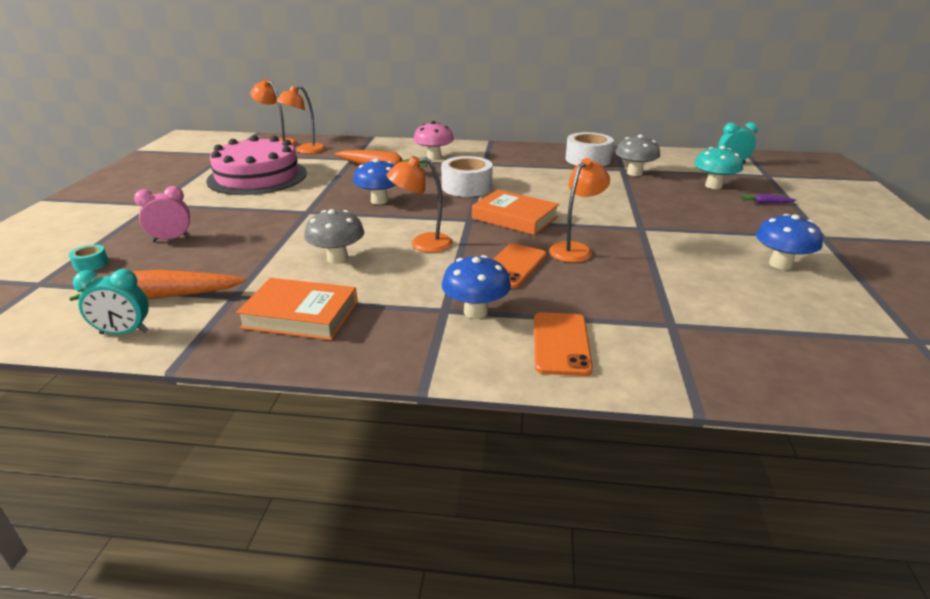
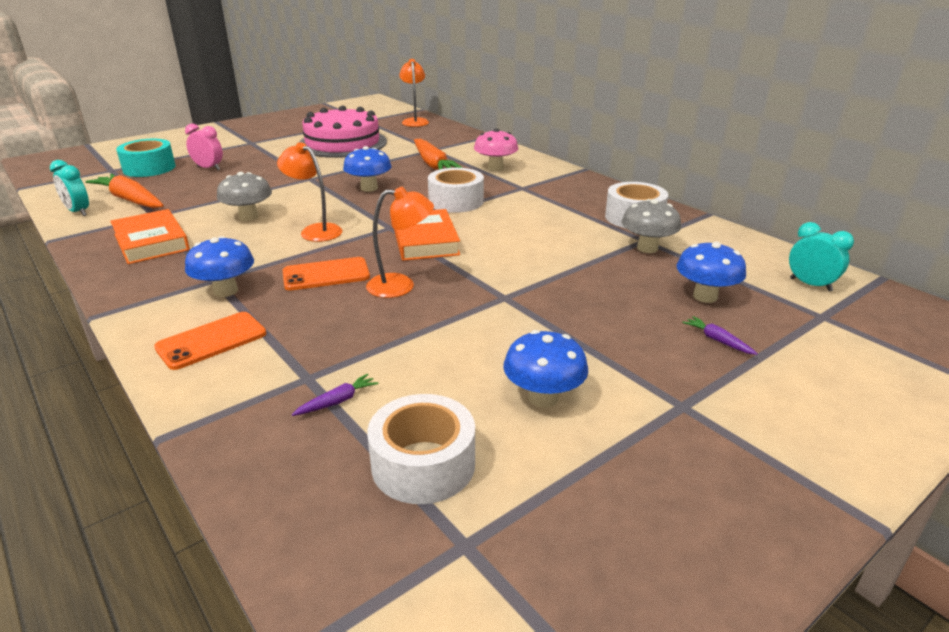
camera: 45 degrees right, 0 degrees up
(91, 264) = (149, 168): turquoise tape -> turquoise tape, size x2.13
(305, 151) = (417, 133): orange lamp -> none
(713, 186) = (705, 296): turquoise mushroom -> blue mushroom
(718, 324) = (337, 401): none -> purple carrot
(823, 323) = (423, 464): none -> white tape

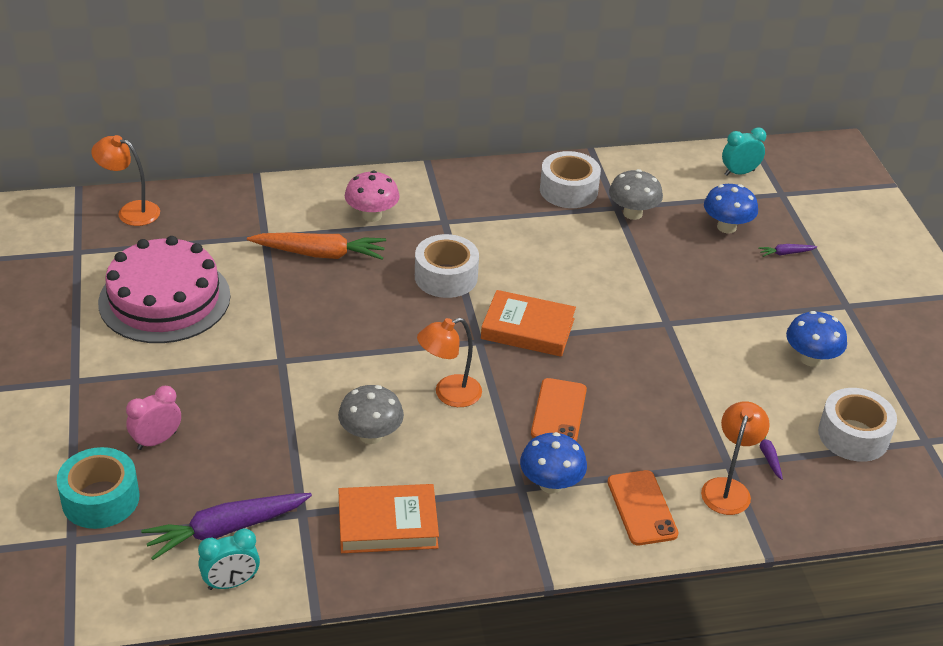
camera: 65 degrees left, 10 degrees up
(130, 200) = (226, 530): orange carrot -> purple carrot
(369, 188) = (355, 324): blue mushroom -> none
(401, 286) = (611, 372): orange lamp -> orange lamp (728, 488)

